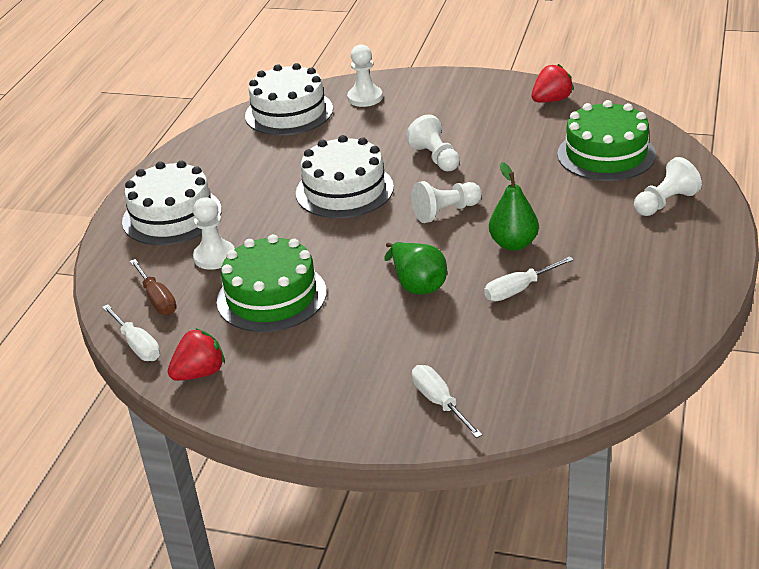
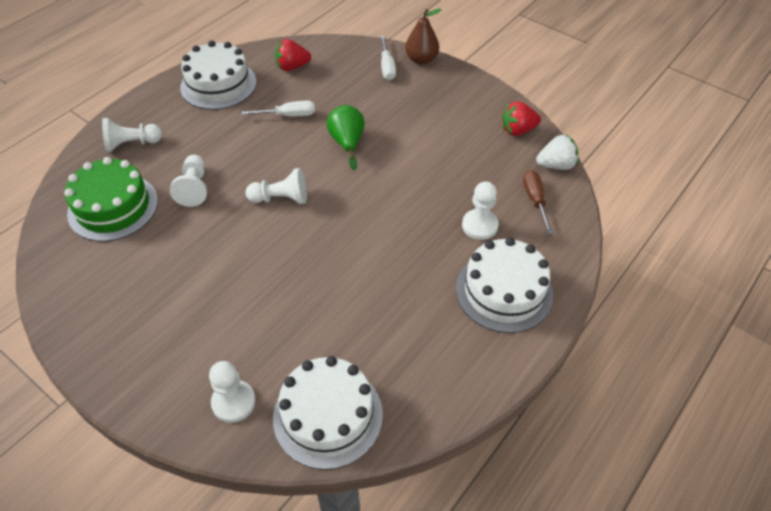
camera: 160 degrees left, 15 degrees up
(138, 345) = (556, 165): white screwdriver -> white strawberry
(271, 296) = (450, 170): green cake -> none
(344, 190) = (341, 258): white cake -> white cake (218, 84)
(393, 434) = (421, 60): none -> brown pear
(435, 158) = (240, 265): white pawn -> white pawn (194, 188)
(513, 244) = (260, 150): green pear -> none
(551, 100) = (75, 300): red strawberry -> red strawberry (292, 67)

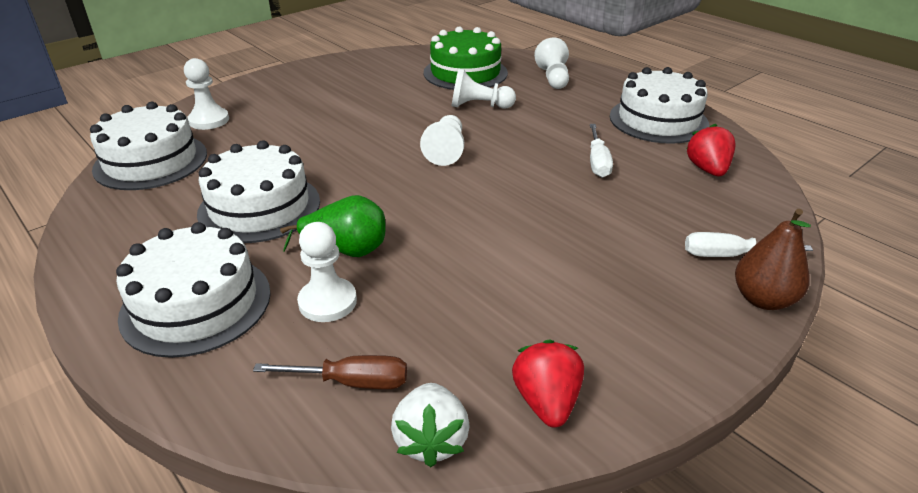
camera: 100 degrees right, 15 degrees down
(347, 143) = (536, 201): green pear -> green pear (346, 250)
(387, 296) = (259, 207): none -> white cake

